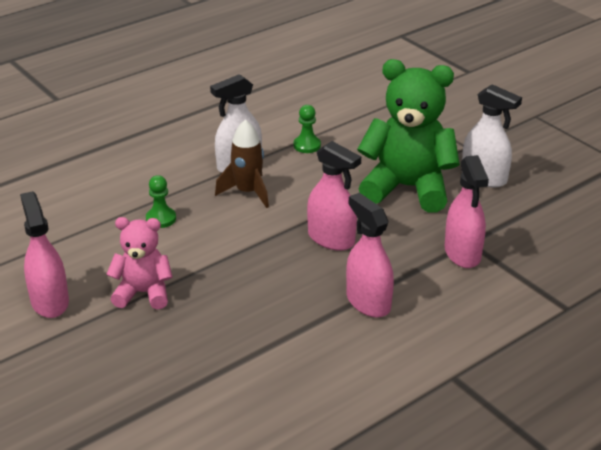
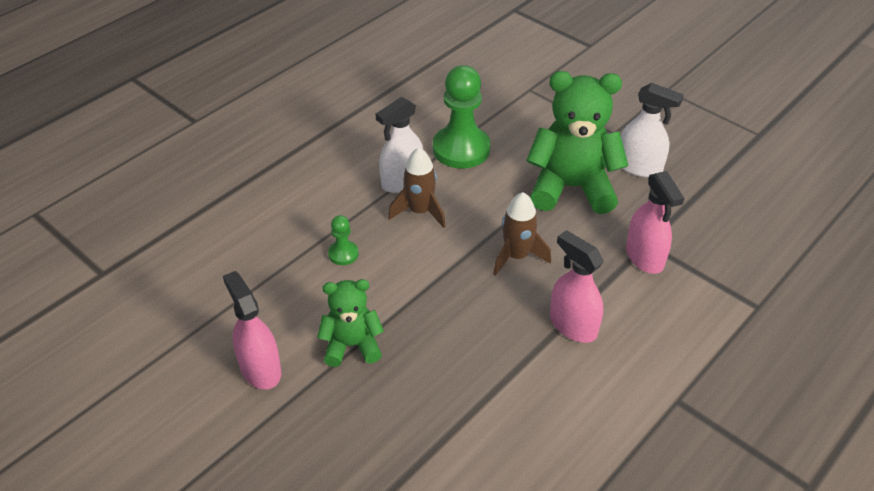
camera: 10 degrees left, 10 degrees up
(143, 293) = (352, 345): pink teddy bear -> green teddy bear
(307, 145) = (461, 149): green pawn -> green pawn, size x2.14
(331, 239) = (516, 256): pink spray bottle -> brown rocket

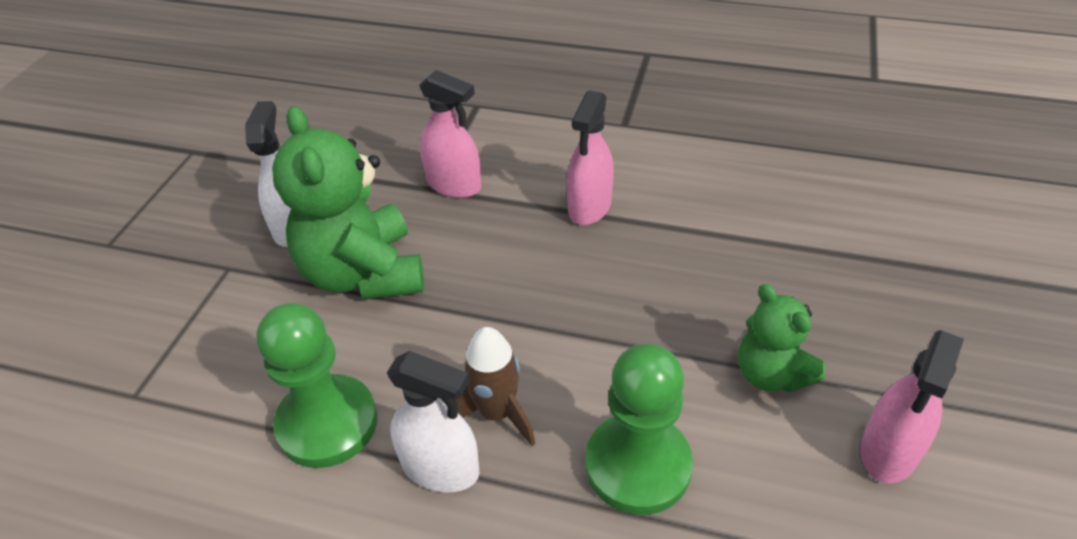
camera: 115 degrees left, 0 degrees up
(343, 254) = (638, 465): green pawn -> green pawn, size x2.14
(516, 256) = (519, 281): brown rocket -> none
(644, 257) = (454, 185): pink spray bottle -> pink spray bottle turned 75 degrees clockwise

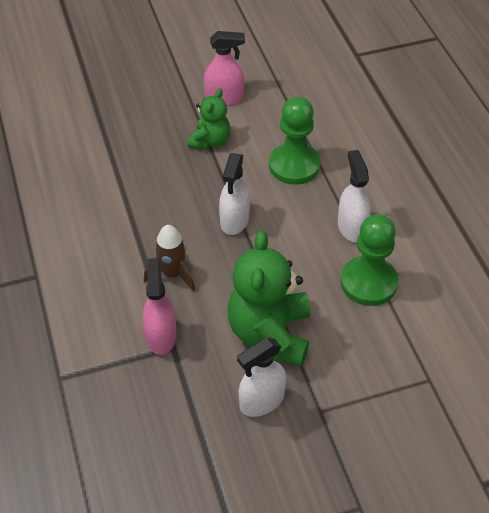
camera: 125 degrees left, 5 degrees up
(363, 273) = (270, 333): green teddy bear -> green teddy bear turned 150 degrees clockwise
(496, 413) = (309, 223): brown rocket -> brown rocket (172, 274)
(573, 325) = (234, 220): none -> white spray bottle
(589, 207) = (136, 255): pink spray bottle -> none

